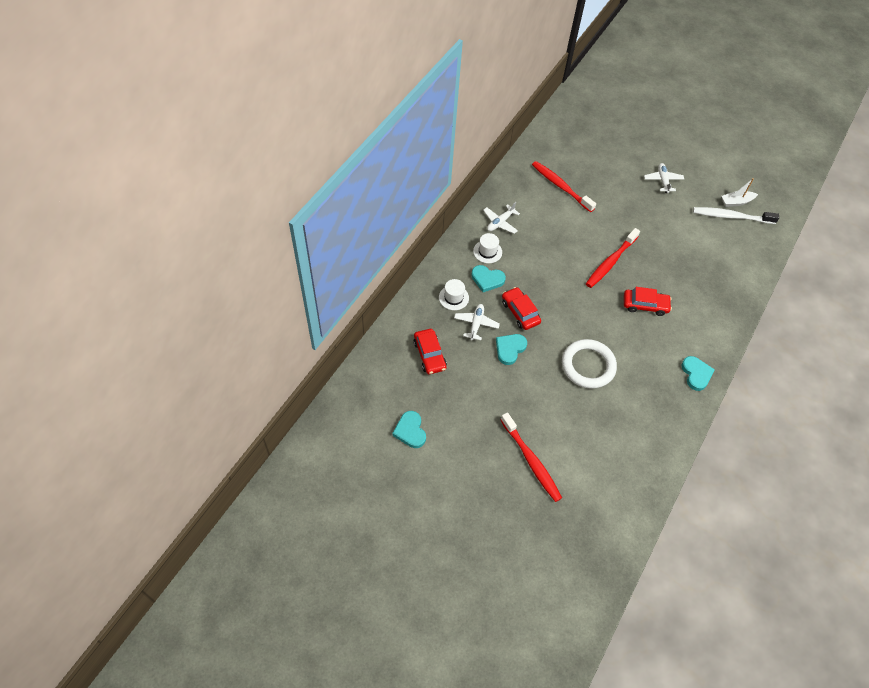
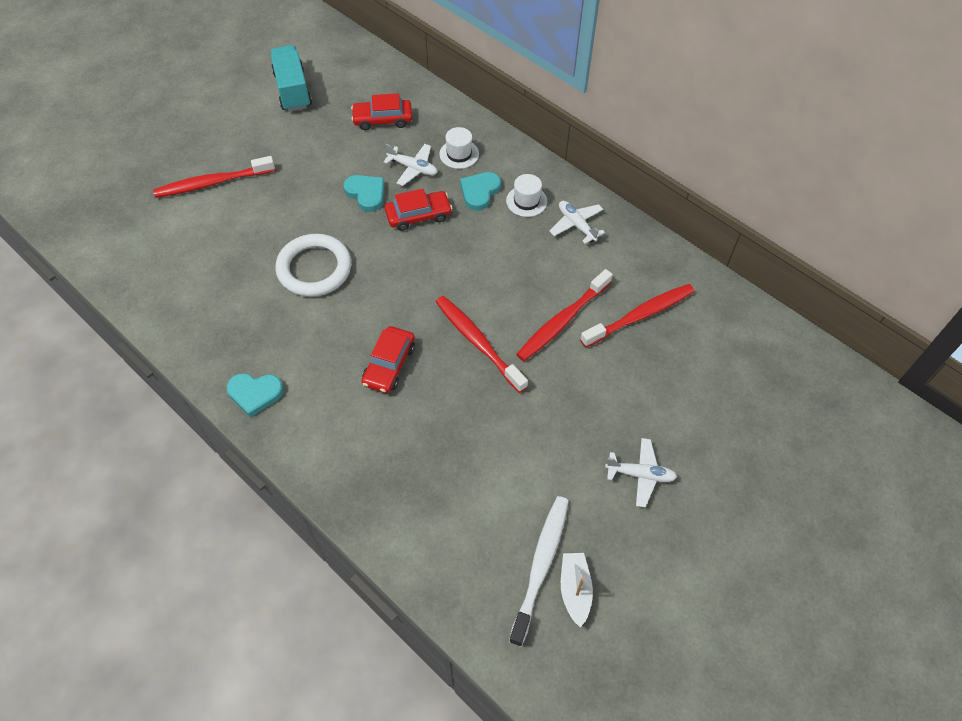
camera: 105 degrees right, 0 degrees up
(410, 431) = (293, 90): turquoise heart -> turquoise truck
(579, 222) = (562, 321): none -> red toothbrush

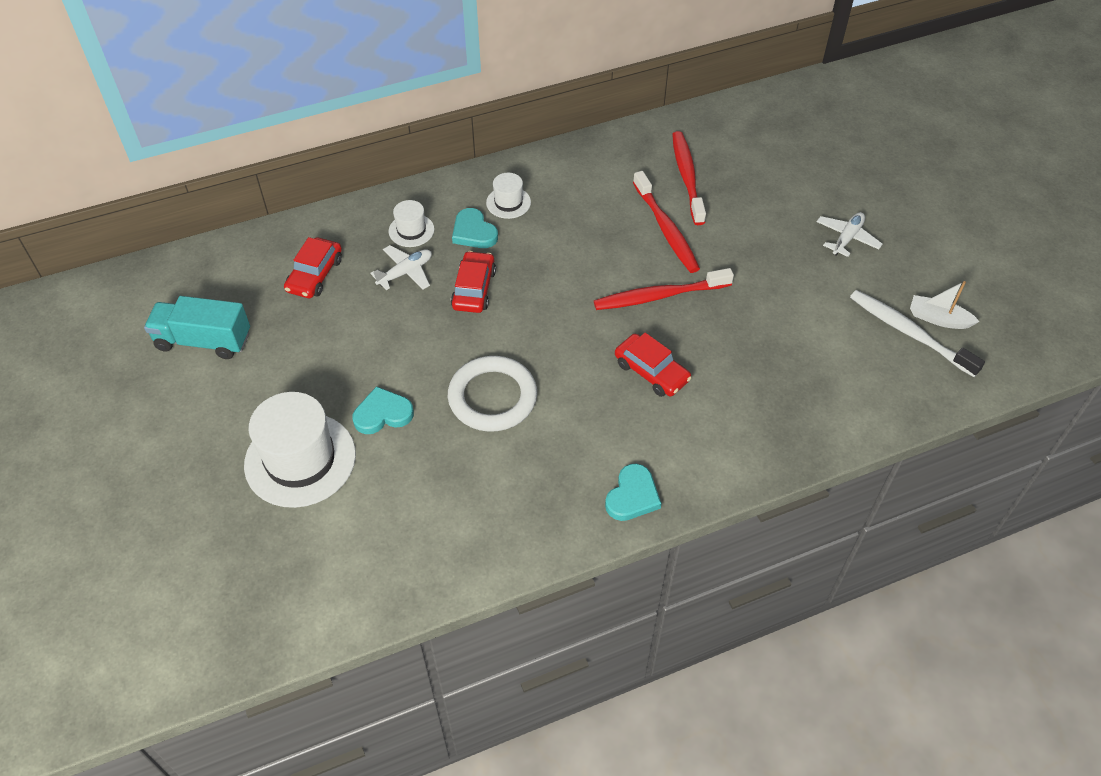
camera: 65 degrees left, 5 degrees down
(213, 183) = (300, 459): red toothbrush -> white hat
(366, 194) = (415, 322): turquoise heart -> turquoise heart (383, 414)
(576, 225) = (560, 179): white plane -> none

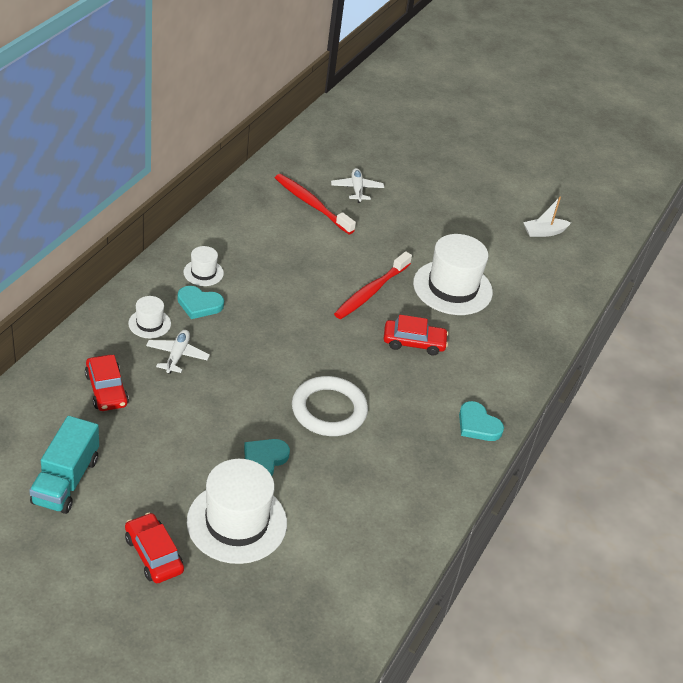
camera: 45 degrees left, 10 degrees down
(203, 341) = (66, 481): turquoise truck -> turquoise truck turned 45 degrees counterclockwise
(474, 289) = (240, 344): red car -> red car (153, 554)
(632, 496) = (478, 425): turquoise heart -> turquoise heart turned 150 degrees clockwise
(666, 229) = (332, 245): red toothbrush -> none
(756, 333) = (452, 288): none -> white hat
(847, 238) = (449, 204): white plane -> white plane (357, 189)
(909, 333) = (536, 248): white toothbrush -> none

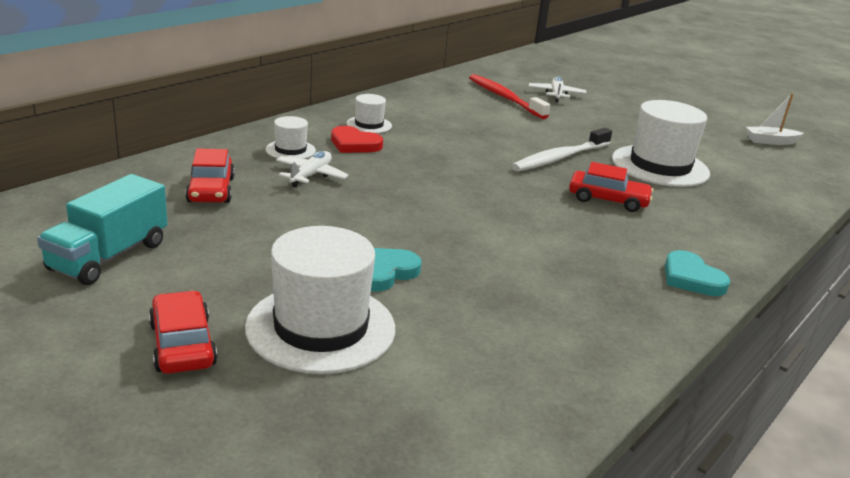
camera: 15 degrees right, 15 degrees down
(199, 304) = (354, 144): turquoise heart -> red heart
(329, 410) = (486, 240): white ring -> none
(371, 291) = (560, 158): red toothbrush -> white toothbrush

